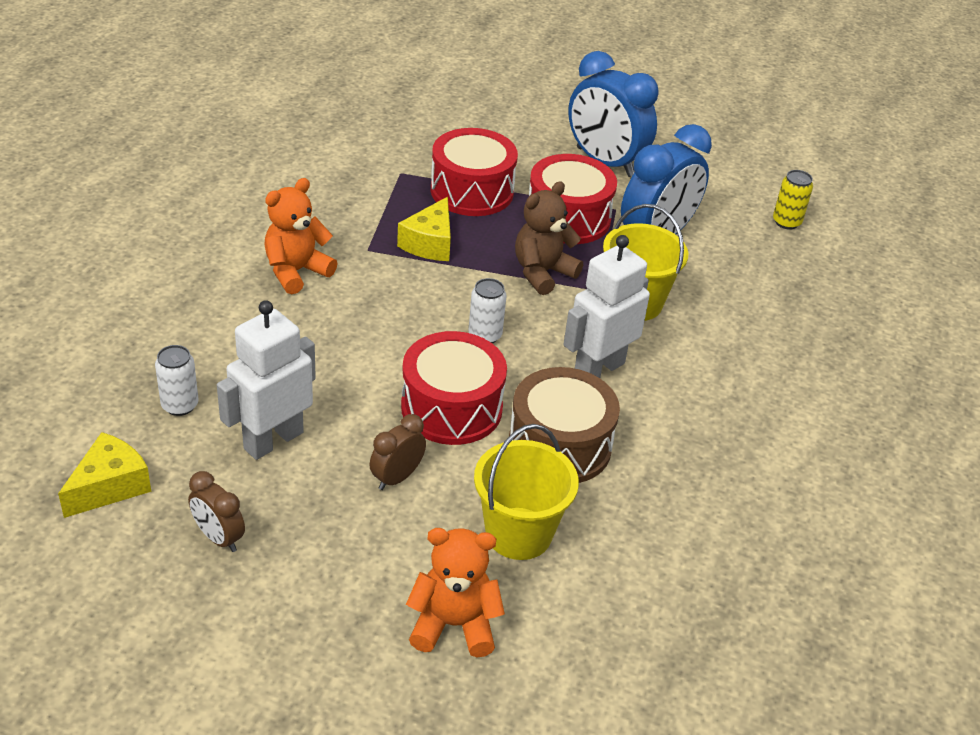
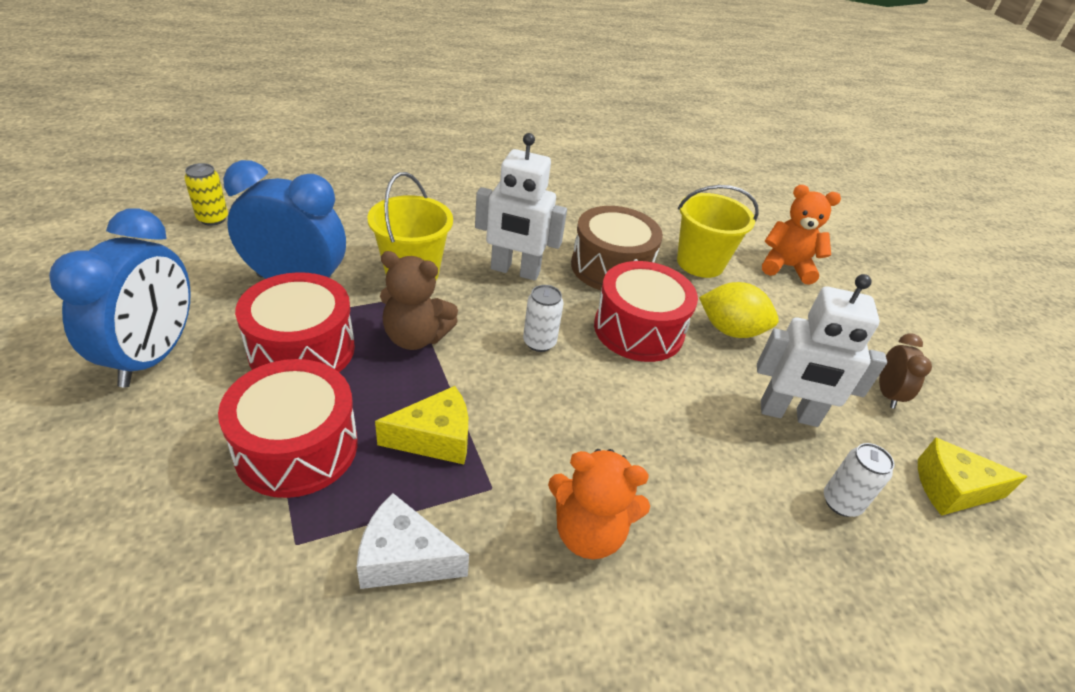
camera: 125 degrees left, 0 degrees up
(354, 201) = (404, 558): none -> white cheese
(397, 477) = (730, 330): brown clock -> yellow lemon
(453, 624) = (786, 267): orange teddy bear -> orange teddy bear turned 135 degrees clockwise

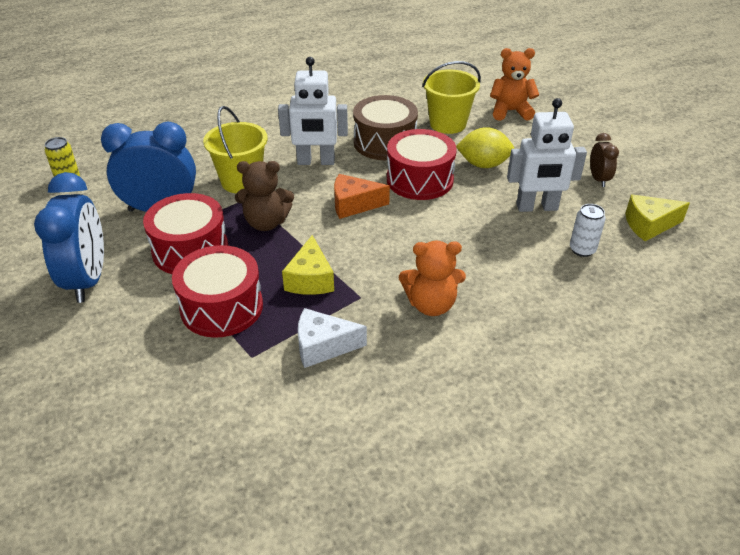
camera: 10 degrees left, 0 degrees up
(435, 438) = (310, 279): yellow cheese -> yellow cheese turned 120 degrees clockwise
(539, 342) = (354, 205): white can -> orange cheese

